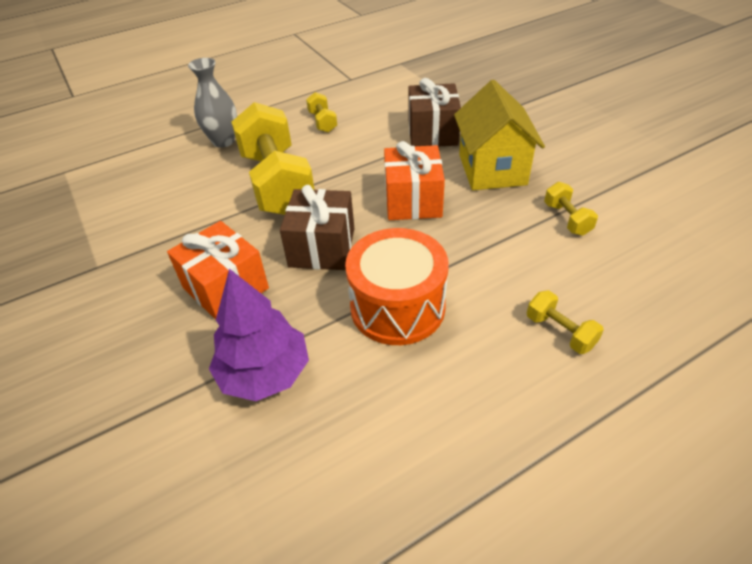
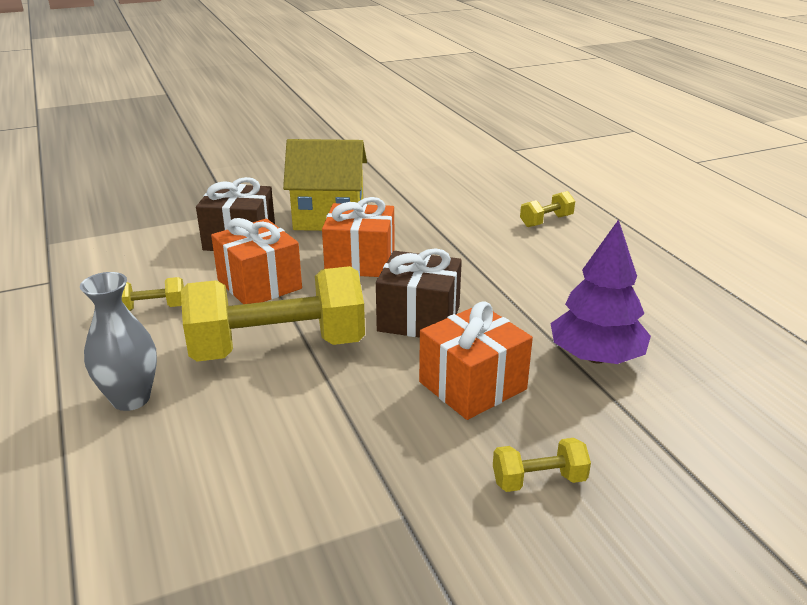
camera: 85 degrees left, 15 degrees down
(362, 157) = (259, 284): none -> orange gift
(397, 307) = (514, 282): orange drum -> none
(567, 219) = (418, 198): yellow dumbbell -> yellow dumbbell (538, 480)

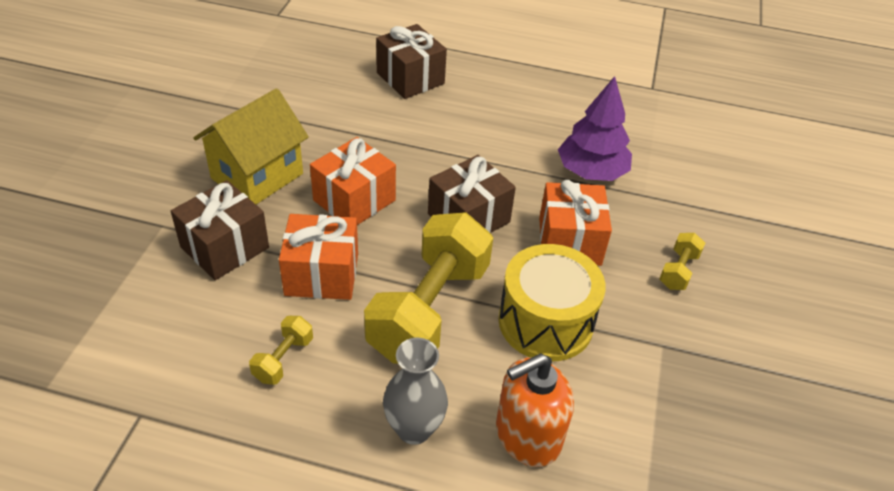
camera: 55 degrees left, 15 degrees up
(177, 468) = (527, 436): none -> orange soap dispenser
(340, 417) = (545, 322): none -> yellow drum
(546, 221) = (410, 78): yellow dumbbell -> brown gift

